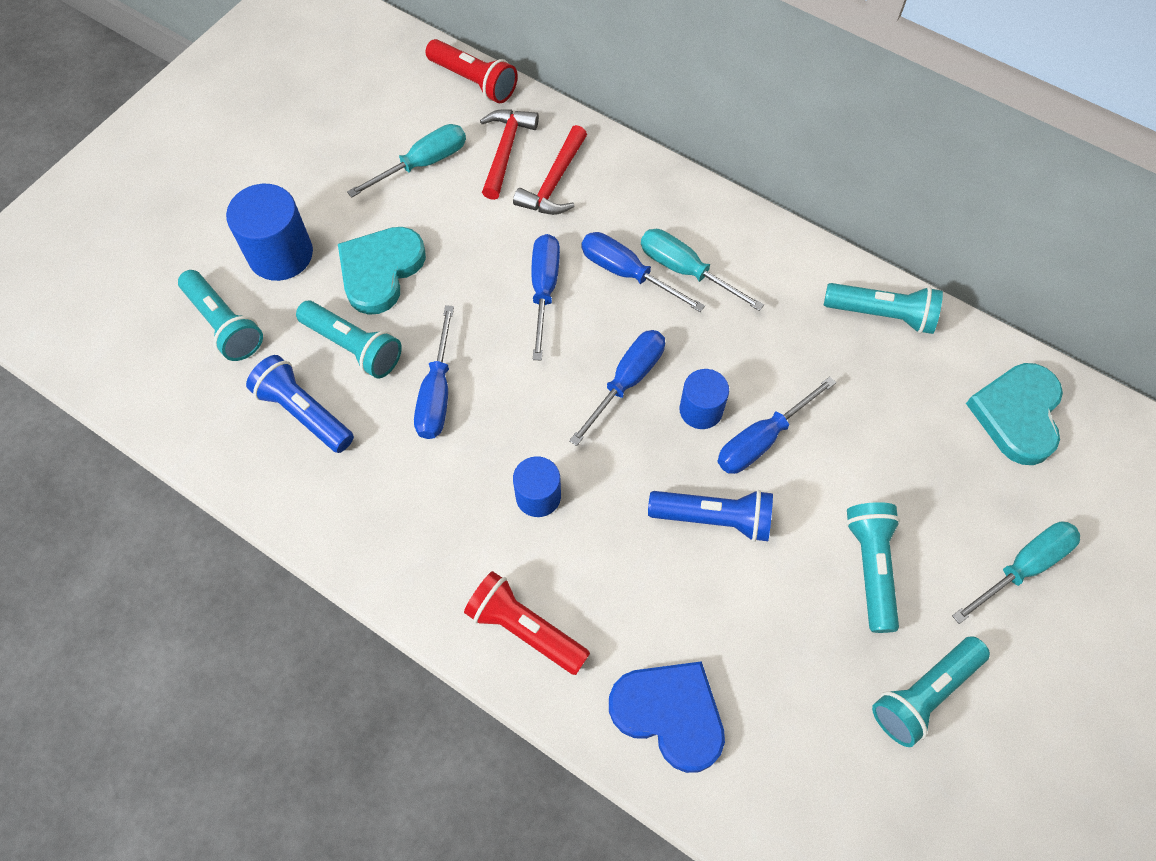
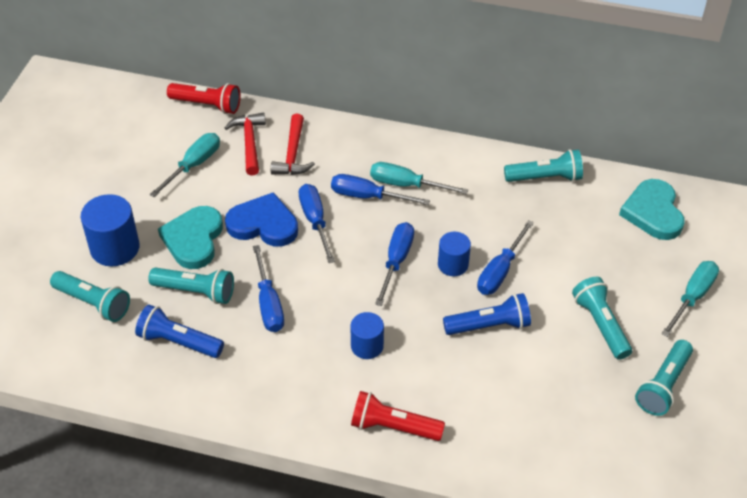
camera: 20 degrees left, 15 degrees down
(669, 714) = (510, 446): blue heart -> blue heart (263, 224)

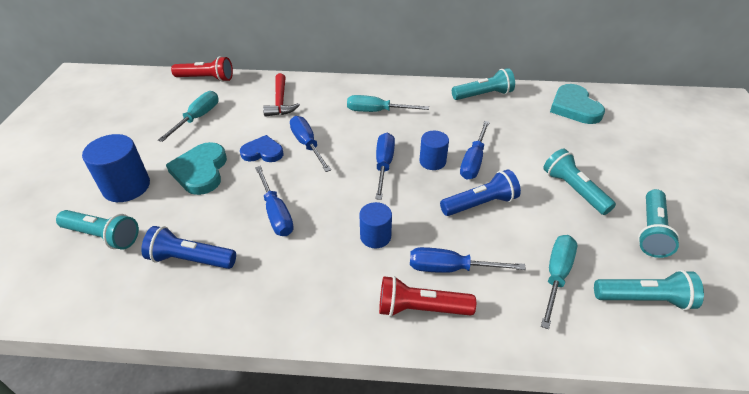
camera: 10 degrees left, 5 degrees down
(196, 291) = (205, 212): turquoise flashlight -> turquoise flashlight (644, 299)
(249, 143) = (243, 98): red hammer -> none
(263, 224) = (262, 152): blue heart -> blue heart, size x0.66
(367, 196) = (347, 123): blue screwdriver -> blue screwdriver (450, 268)
(692, 297) = (635, 160): turquoise screwdriver -> turquoise screwdriver (556, 276)

